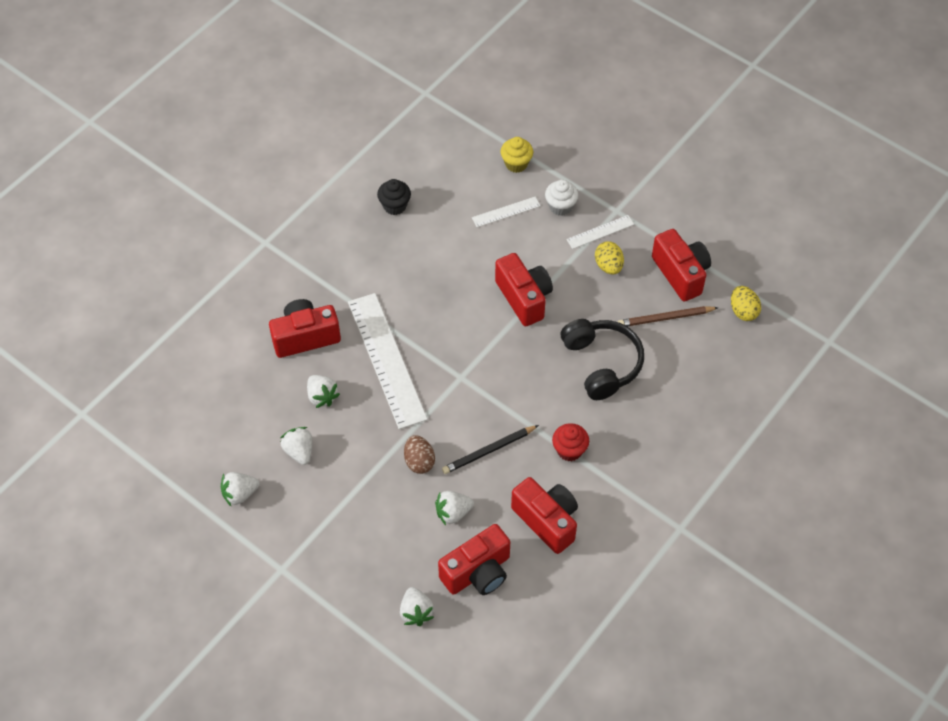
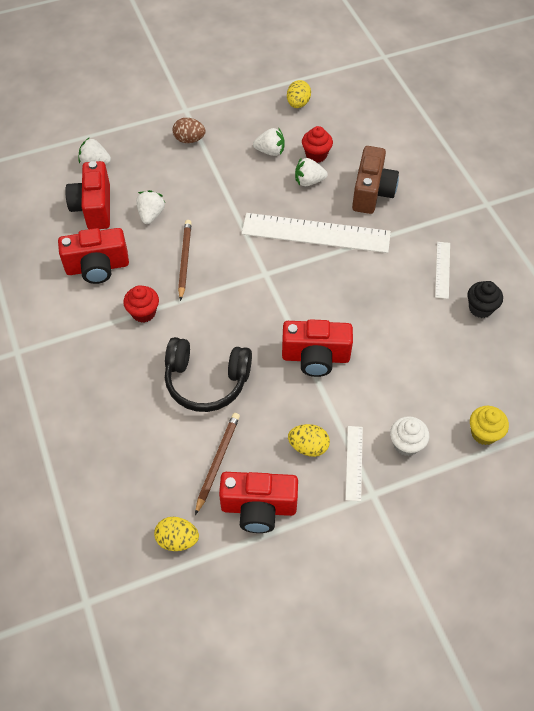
camera: 120 degrees right, 0 degrees up
(210, 461) = (298, 104): none -> yellow egg
(240, 494) = (259, 109): white strawberry -> none
(280, 407) = (316, 155): none -> red cupcake
(305, 337) = (372, 192): red camera -> brown camera
(419, 461) = (209, 214): brown egg -> brown egg (189, 139)
(489, 451) = (185, 260): black pencil -> brown pencil
(506, 212) = (425, 393): white ruler -> white ruler (442, 270)

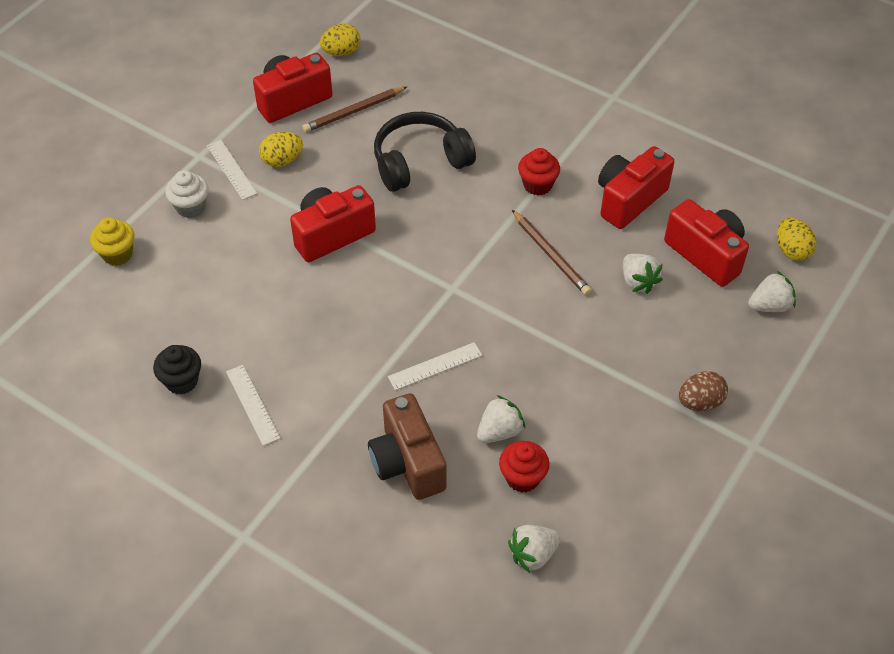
camera: 145 degrees right, 5 degrees down
(217, 462) = (354, 111): brown pencil -> brown pencil turned 75 degrees clockwise
(270, 151) = (585, 447): white strawberry -> white strawberry (533, 554)
(298, 104) = (619, 552): yellow egg -> yellow egg (791, 250)
(316, 233) = (435, 366): white ruler -> white ruler, size x0.46

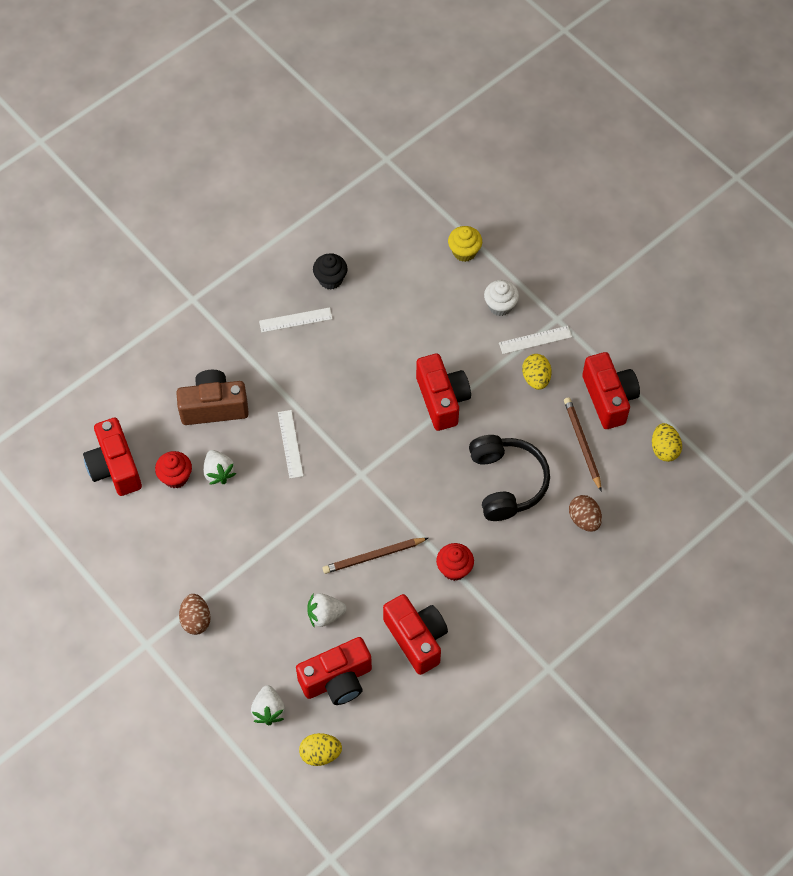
camera: 105 degrees right, 10 degrees up
(442, 97) = (584, 519): none -> brown egg
(533, 554) = (115, 467): white strawberry -> red camera

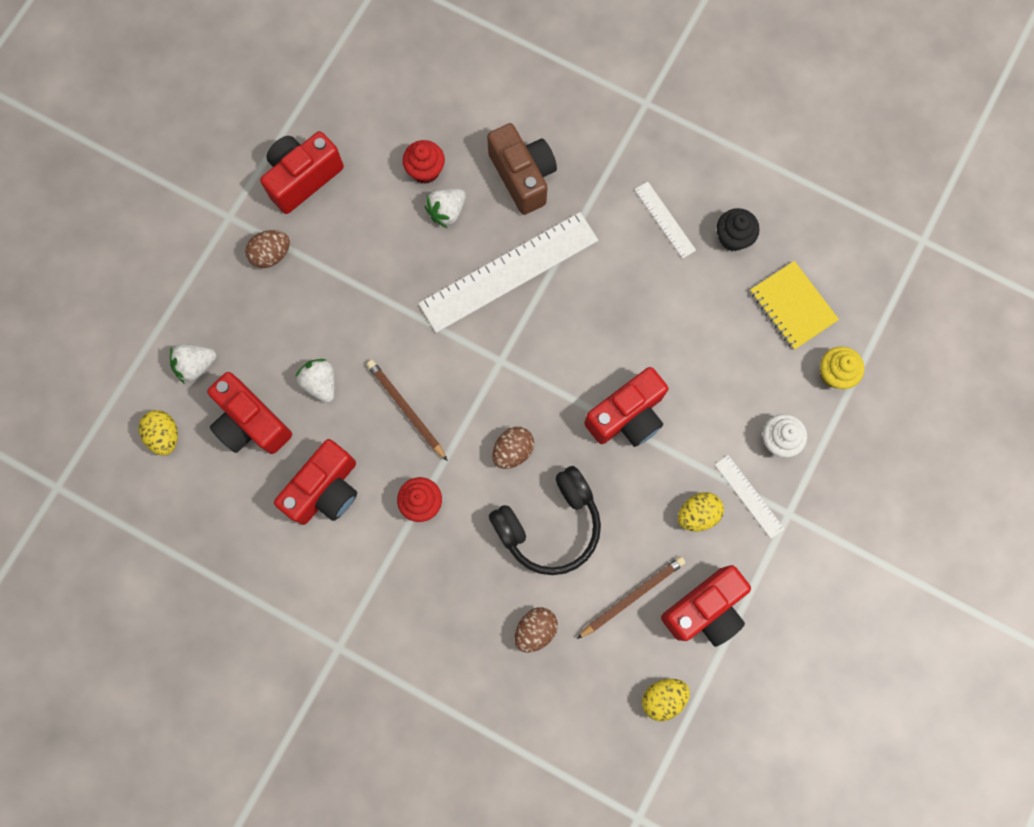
camera: 70 degrees right, 15 degrees up
(115, 467) = (415, 106): red camera -> red camera (303, 178)
(290, 444) = (508, 272): white ruler -> white ruler, size x2.15
(401, 260) = (792, 306): none -> yellow notebook
(438, 489) = (513, 450): none -> brown egg

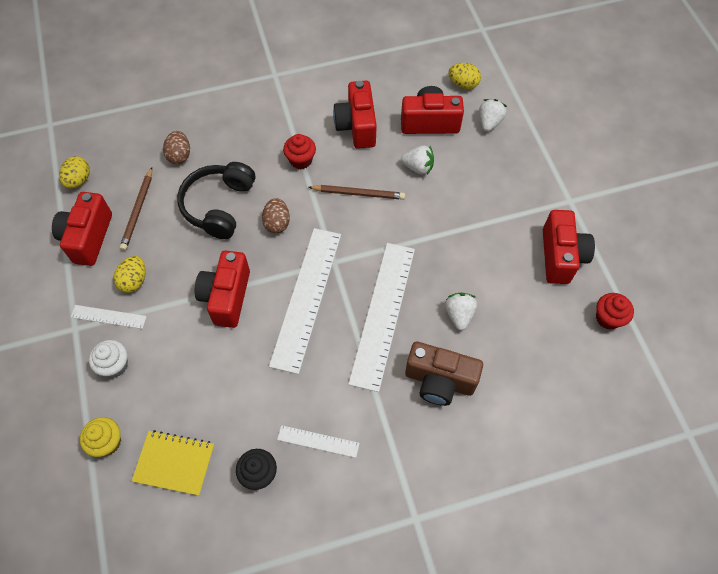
camera: 135 degrees right, 15 degrees down
(271, 254) = (523, 203): brown egg -> none
(425, 170) = (500, 327): red cupcake -> red cupcake (608, 318)
(558, 348) = (306, 298): none -> white ruler

